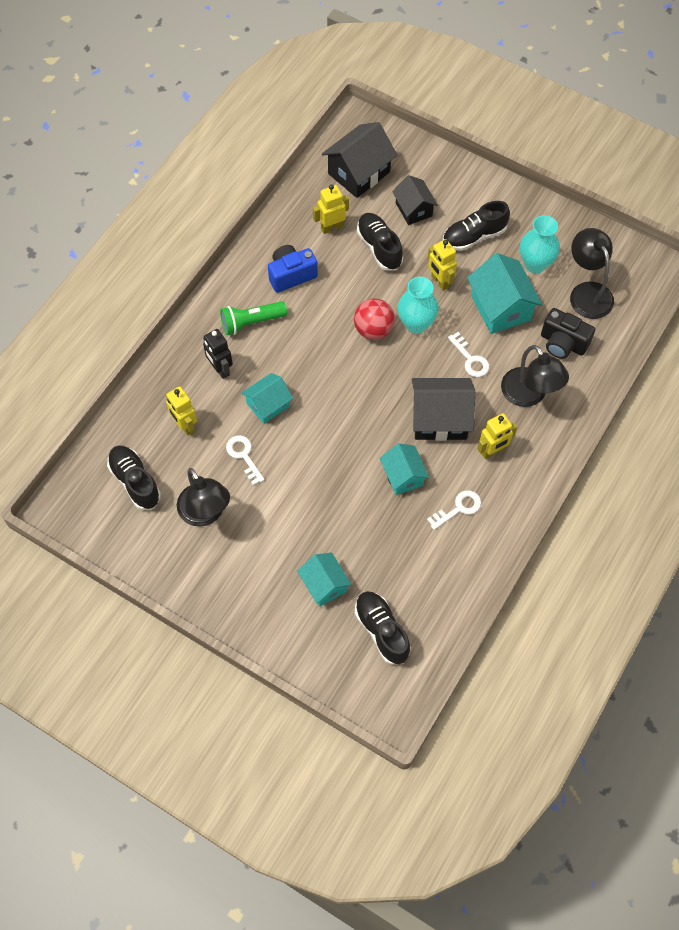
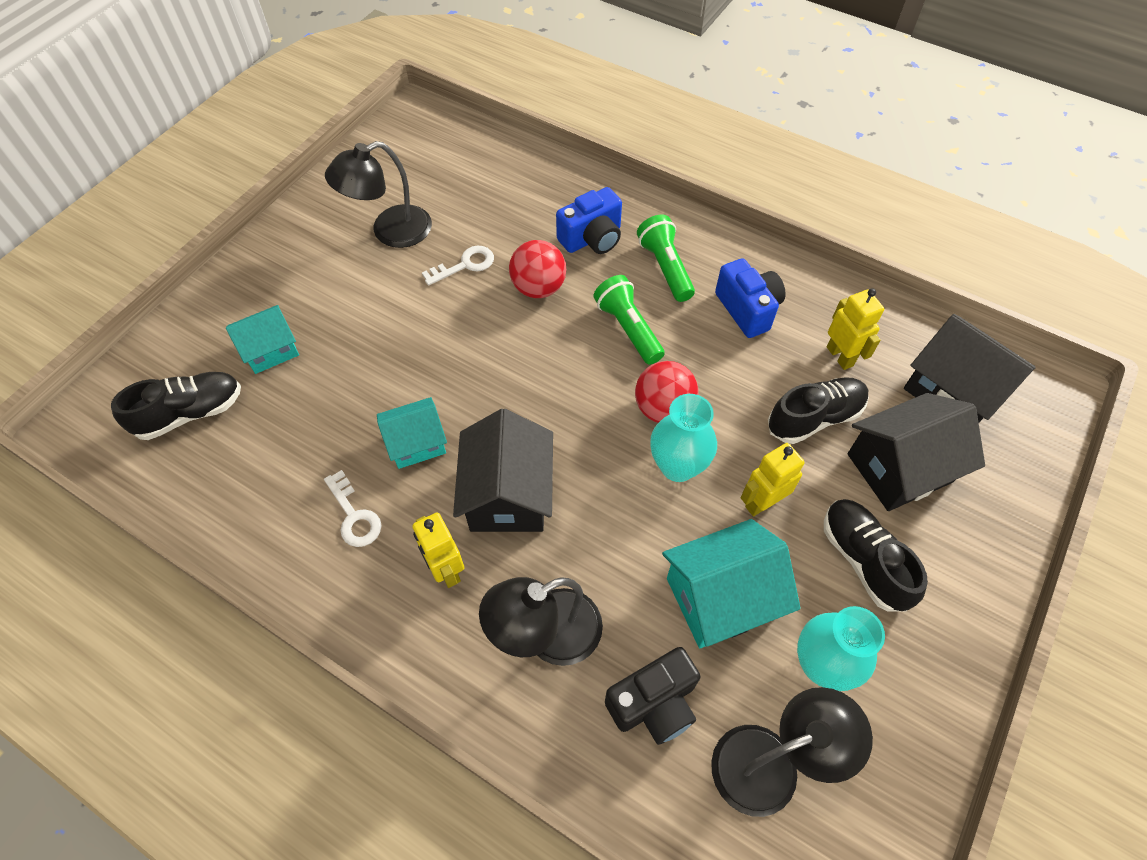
camera: 90 degrees right, 5 degrees down
(135, 482) = (440, 169): black shoe -> none
(185, 425) = (512, 208): yellow robot -> none
(220, 369) = (592, 238): black robot -> blue camera
(268, 405) = (538, 288): turquoise house -> red ball
(307, 348) = (628, 329): none -> green flashlight
(413, 209) = (899, 468): black house -> black house, size x1.58
(470, 359) = (616, 544): white key -> none
(563, 343) = (654, 703): black camera -> black camera turned 150 degrees counterclockwise

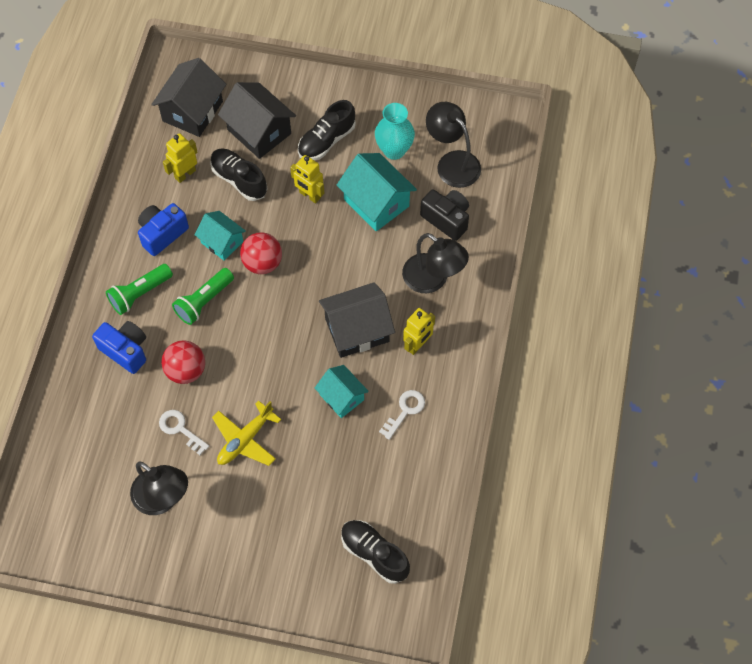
camera: 110 degrees left, 5 degrees up
(270, 350) = (304, 529): turquoise house -> turquoise house (222, 242)
(417, 322) = (245, 439): none -> yellow plane
(677, 466) = (301, 244): turquoise vase -> none

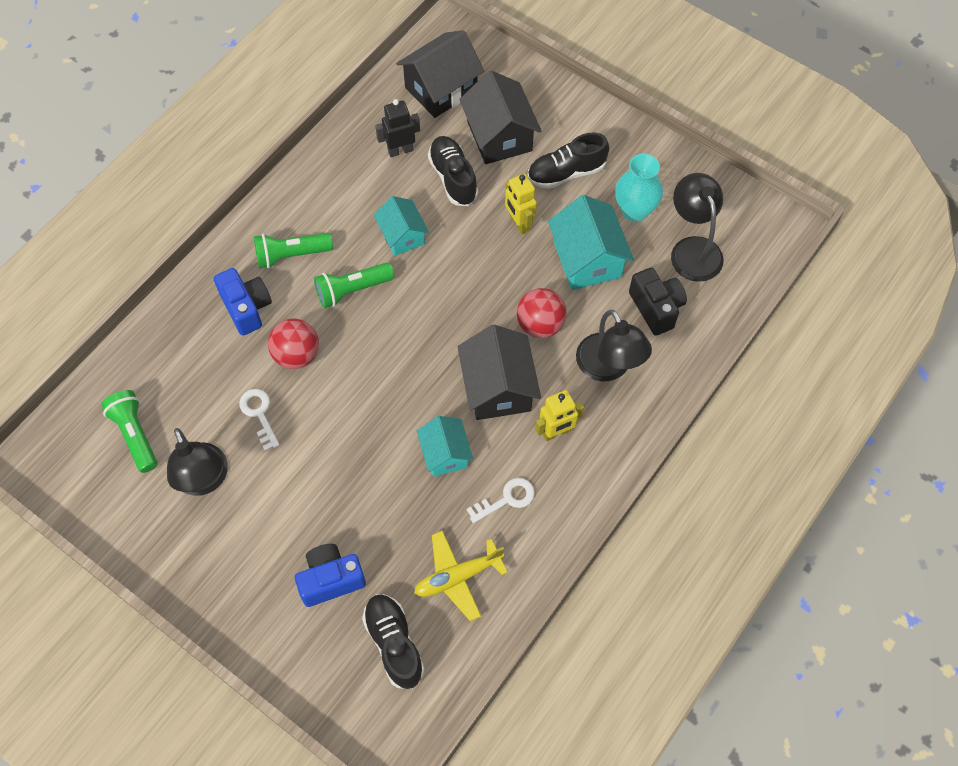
camera: 25 degrees right, 0 degrees up
(88, 488) = (135, 435): none -> green flashlight
(162, 234) = (345, 202): blue camera -> blue camera (331, 579)
(185, 174) = (400, 150): yellow robot -> black robot
(245, 439) = (320, 455): yellow plane -> yellow plane (458, 577)
(262, 263) = (433, 274): red ball -> red ball (540, 324)
(357, 330) = (498, 388): black house -> black house turned 75 degrees clockwise

